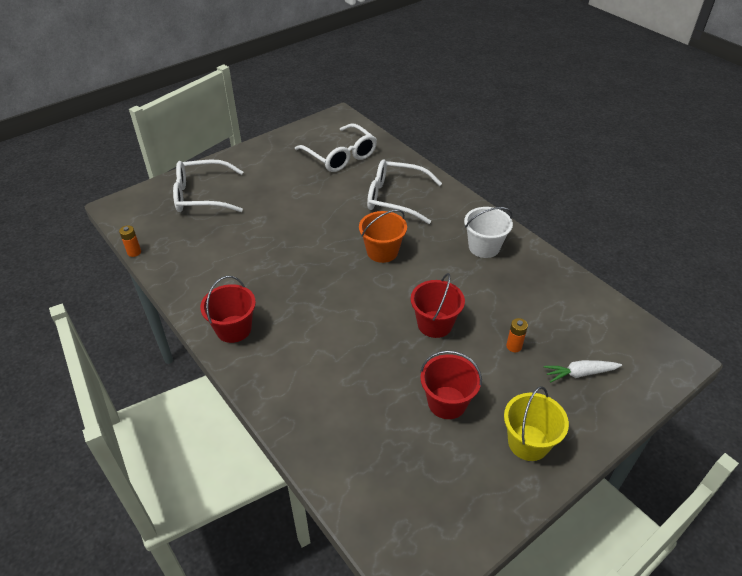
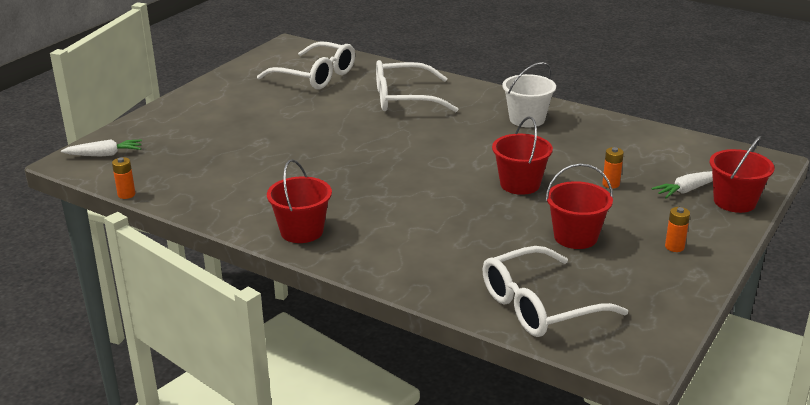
camera: 20 degrees left, 15 degrees down
(143, 205) = (104, 154): none -> white carrot
(202, 195) = (174, 134): white glasses -> white glasses (540, 306)
(382, 251) = (422, 141): orange bucket -> none
(528, 442) = (674, 247): yellow bucket -> orange battery
(617, 401) = (734, 202): none -> red bucket

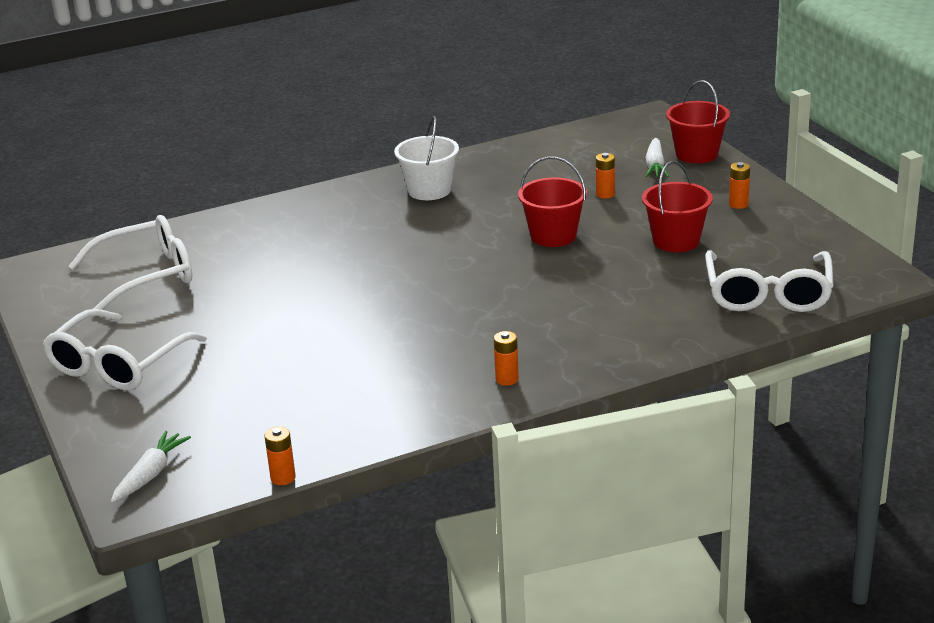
camera: 55 degrees left, 0 degrees up
(302, 231) = (507, 379): red bucket -> orange battery
(404, 99) = (288, 239): white glasses -> white glasses (118, 364)

